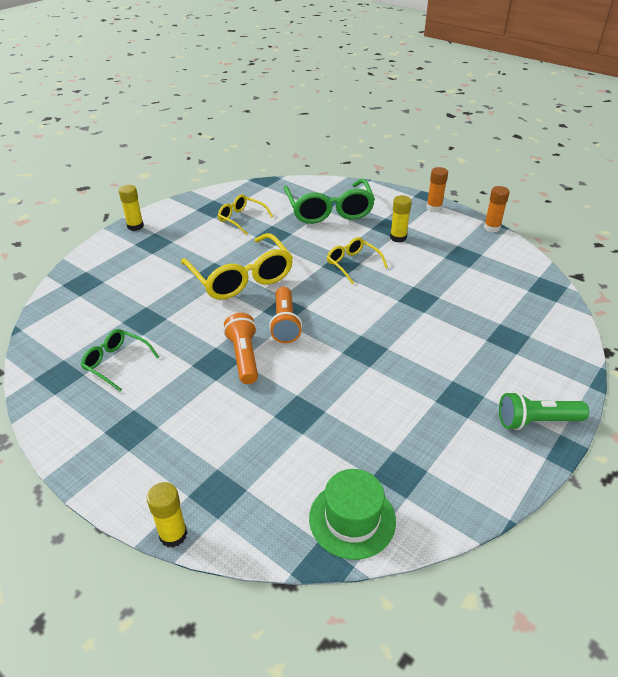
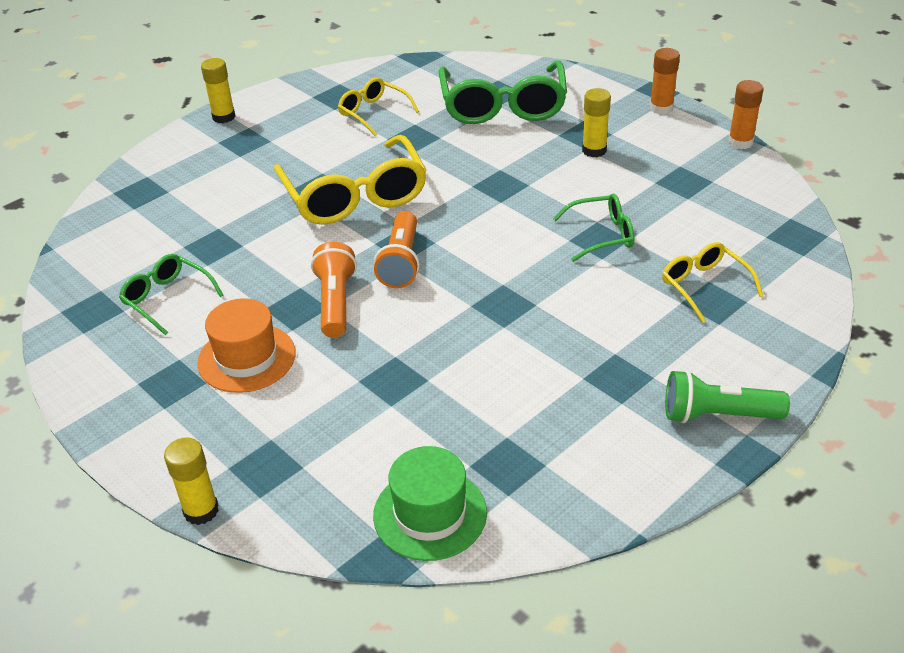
camera: 10 degrees right, 0 degrees up
(186, 405) = (246, 358): none -> orange hat
(352, 264) = (517, 185): yellow glasses -> yellow glasses (704, 286)
(419, 295) = (602, 235): none -> green glasses

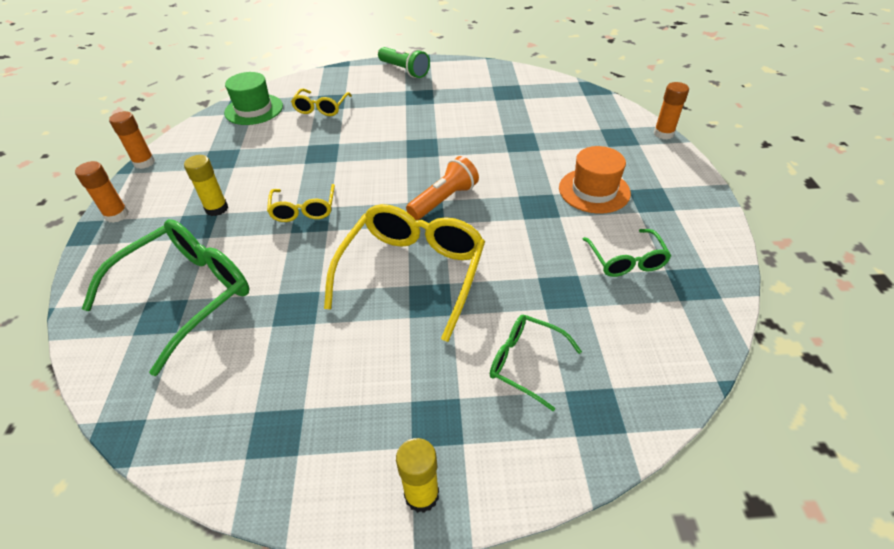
camera: 140 degrees left, 5 degrees up
(201, 510) = (663, 134): yellow glue stick -> orange glue stick
(335, 302) = (511, 196): orange flashlight -> none
(373, 113) = (281, 370): yellow glasses -> yellow glasses (304, 210)
(430, 514) = (557, 92): green hat -> green hat (254, 109)
(602, 235) = (316, 154): green glasses -> green glasses (525, 362)

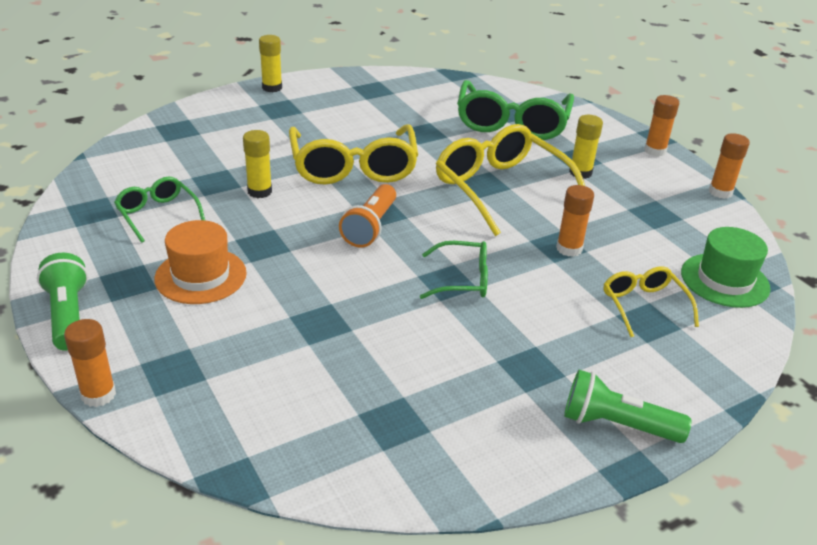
camera: 150 degrees right, 10 degrees down
(304, 210) = (500, 188): yellow glasses -> yellow glasses, size x1.87
(318, 148) = (569, 249): none -> orange glue stick
(521, 264) = (259, 191): none -> yellow glue stick
(525, 362) = (233, 139): green glasses -> green glasses (463, 280)
(692, 183) = (68, 315): none -> green flashlight

